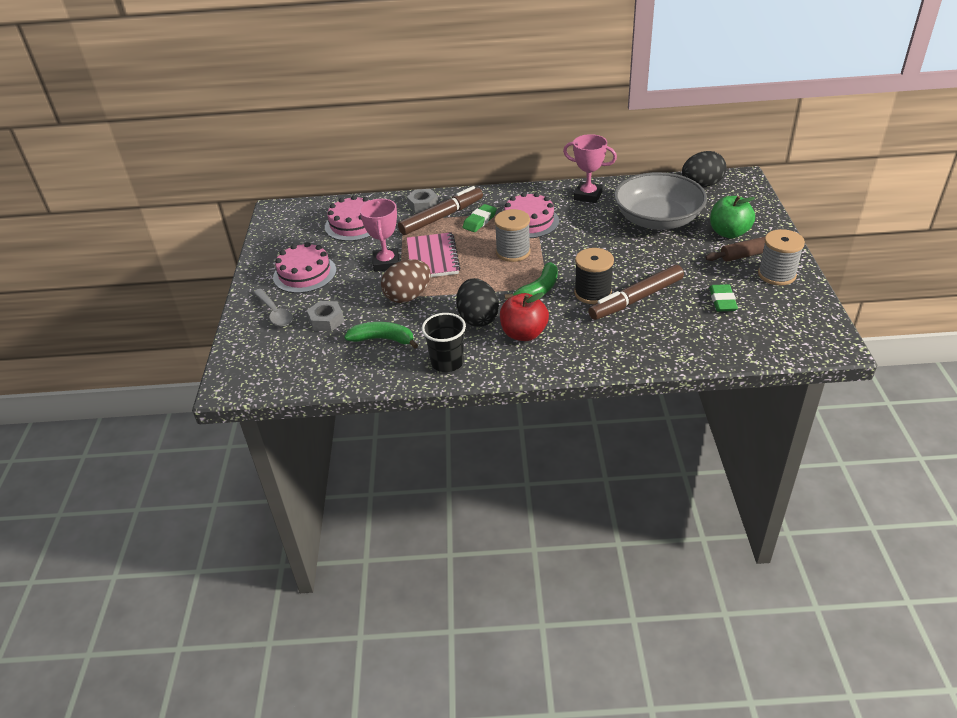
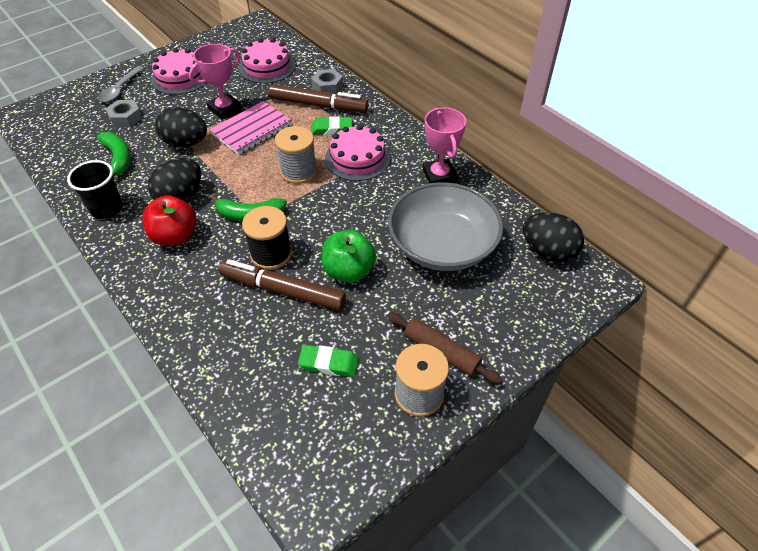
camera: 50 degrees right, 10 degrees up
(408, 296) = (186, 143): brown egg -> black egg
(722, 301) = (329, 363): green eraser -> green eraser turned 45 degrees clockwise
(729, 233) = (469, 315): green apple -> green apple (349, 271)

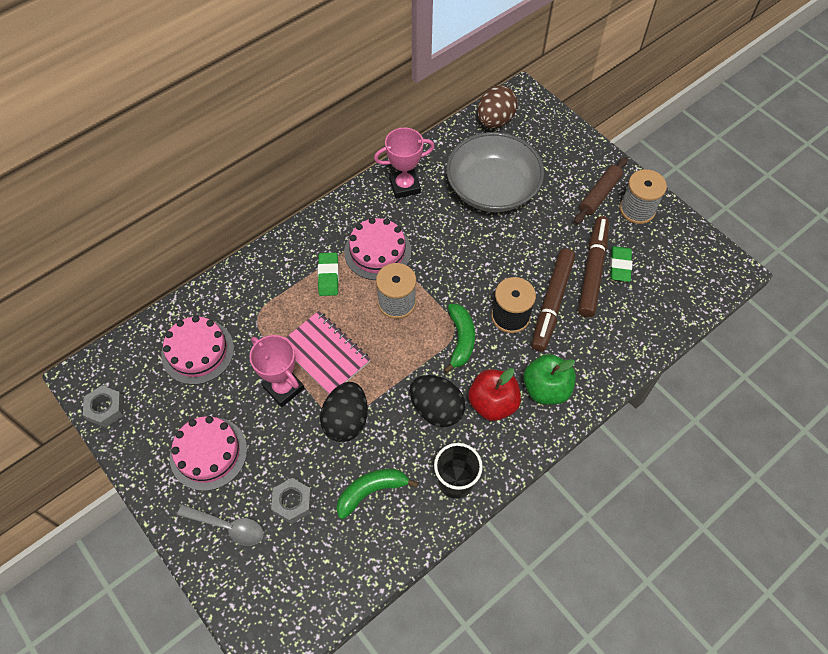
camera: 90 degrees left, 10 degrees up
(318, 105) = (284, 291): brown marker -> brown marker (592, 270)
(327, 87) = (249, 283): grey nut -> grey nut (106, 409)
(349, 271) = (526, 255): green apple -> green apple (546, 389)
(548, 251) = (495, 120): black egg -> brown egg

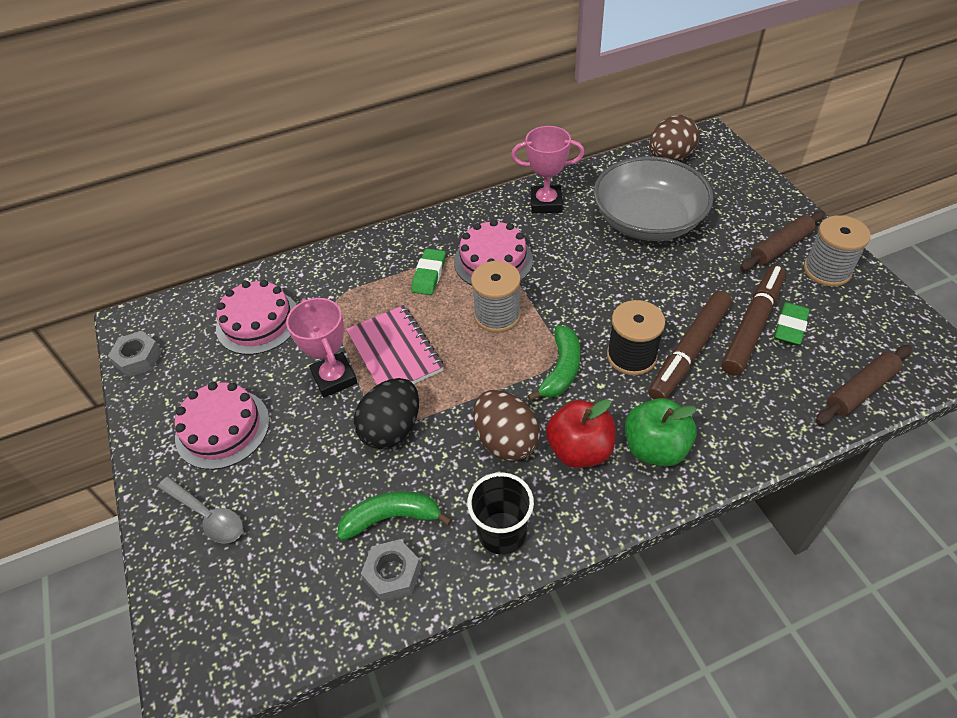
camera: 20 degrees right, 10 degrees down
(292, 502) = (293, 507): grey nut -> grey nut (393, 574)
(436, 409) = (506, 440): black egg -> brown egg
(677, 309) = (861, 390): none -> brown rolling pin

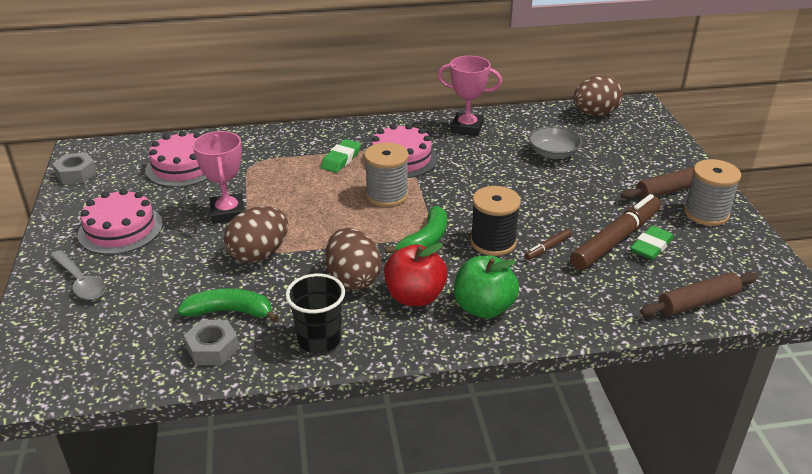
camera: 10 degrees right, 15 degrees down
(392, 429) = (259, 254): black egg -> brown egg
(394, 352) = (286, 205): pink notebook -> none
(648, 221) = (553, 153): grey bowl -> grey bowl, size x0.49
(689, 352) = (547, 248): brown marker -> brown marker, size x0.44

